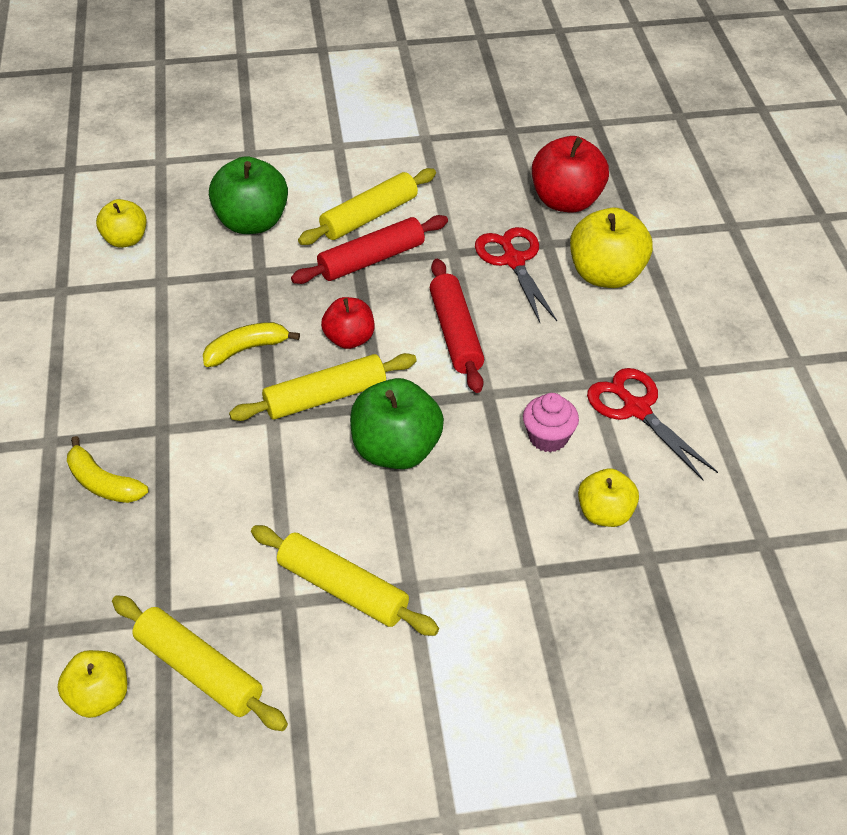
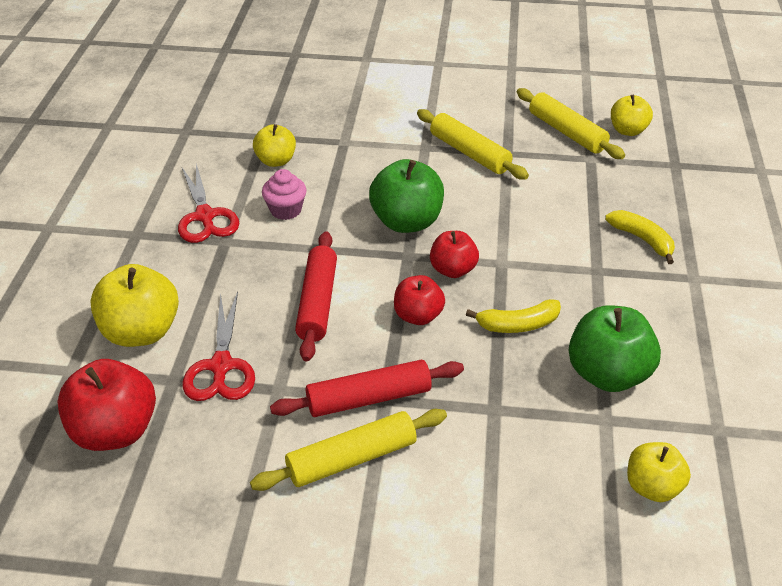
camera: 165 degrees left, 5 degrees down
(252, 222) = (495, 480): green apple -> green apple (607, 374)
(325, 397) = (453, 270): yellow rolling pin -> red apple

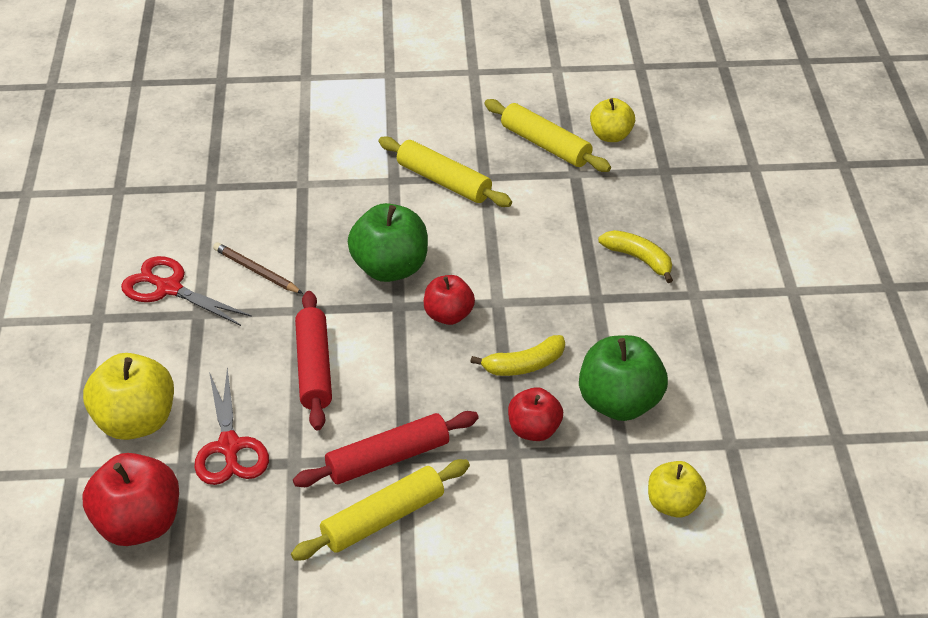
camera: 10 degrees left, 0 degrees up
(205, 216) = (169, 288): red scissors -> red scissors turned 150 degrees clockwise
(276, 161) = (231, 215): yellow apple -> none
(286, 210) = (256, 271): pink cupcake -> brown pencil
(418, 316) = (421, 369): red apple -> red apple (534, 430)

